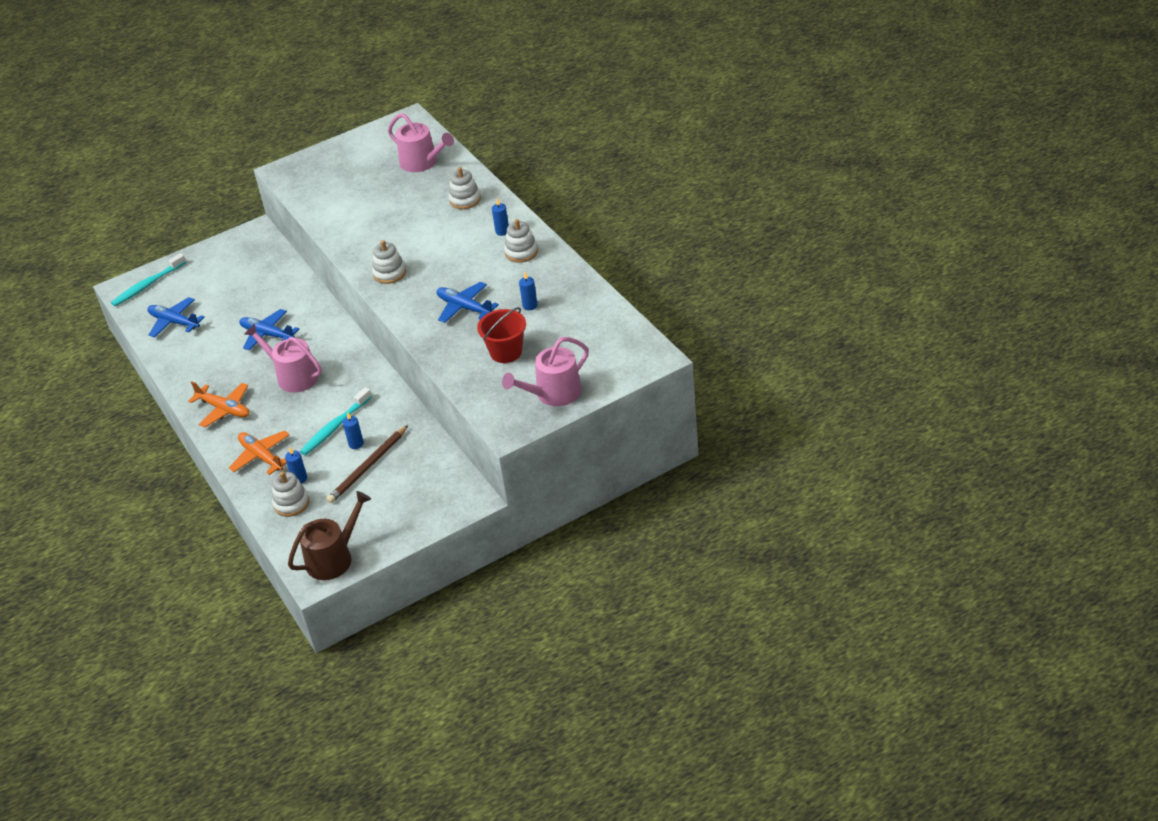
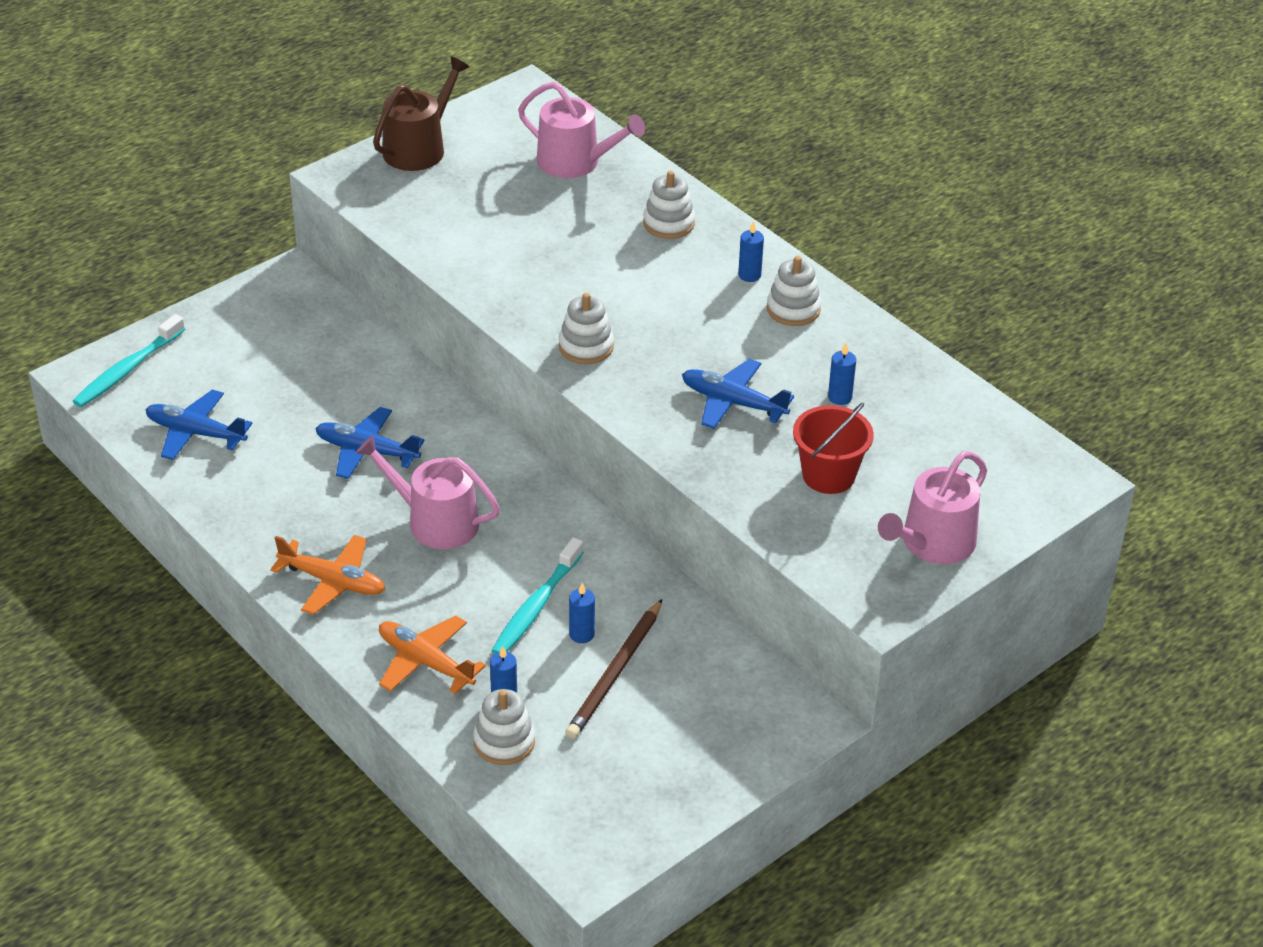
camera: 15 degrees left, 0 degrees up
(334, 558) = (609, 833): brown watering can -> brown watering can (419, 148)

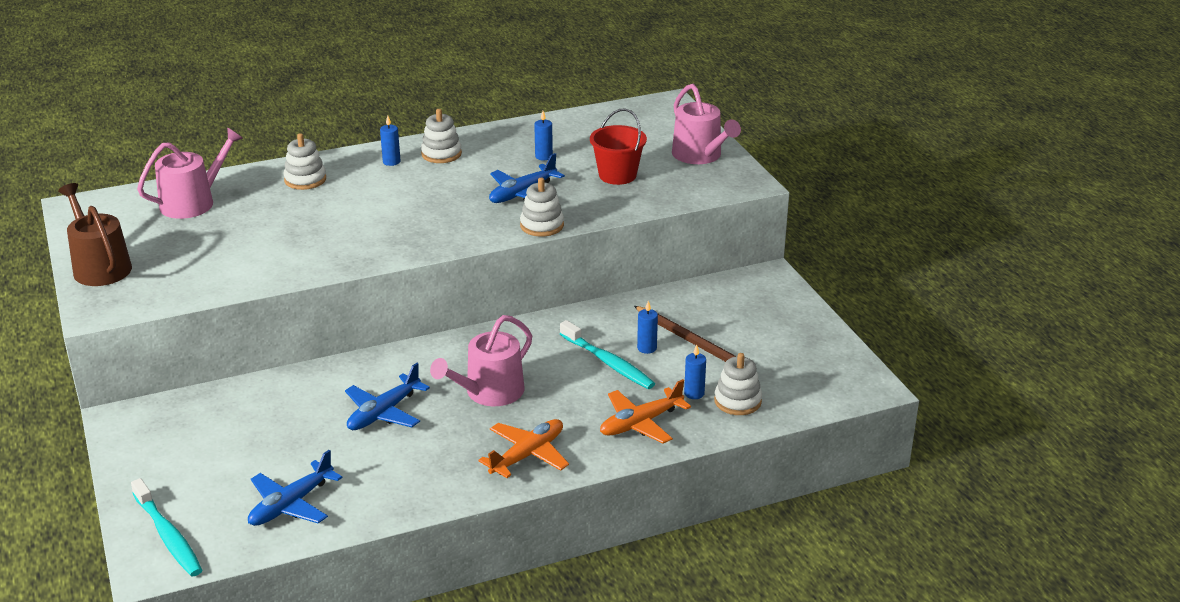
camera: 70 degrees left, 10 degrees down
(586, 346) = (419, 237): white stacking toy -> white stacking toy (542, 225)

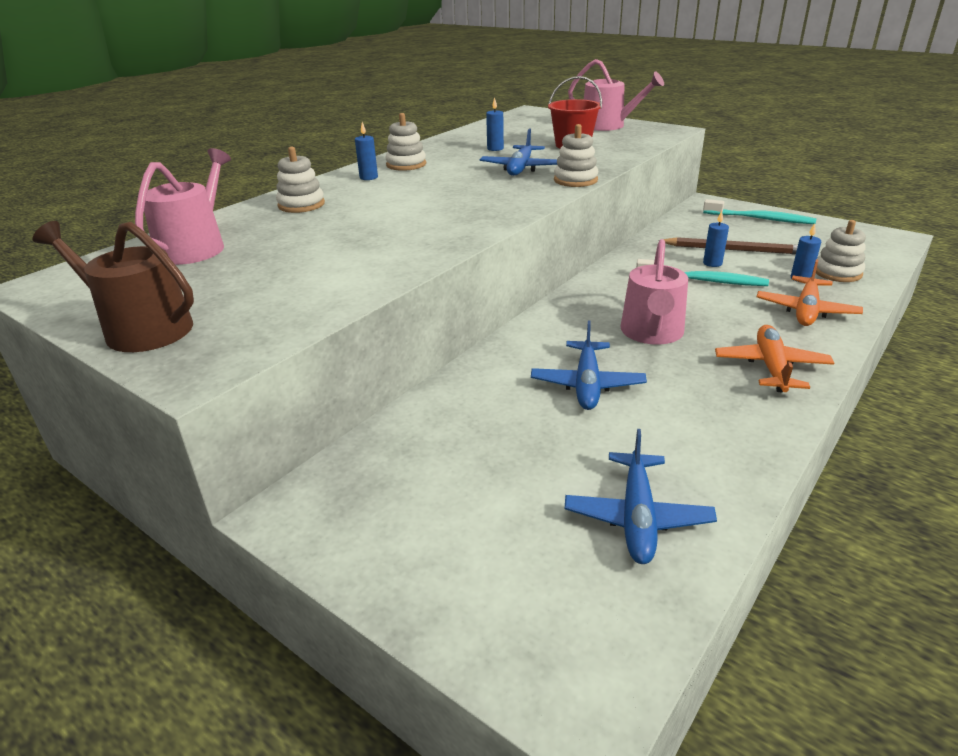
camera: 30 degrees left, 0 degrees up
(168, 536) = (545, 640): turquoise toothbrush -> turquoise toothbrush (760, 219)

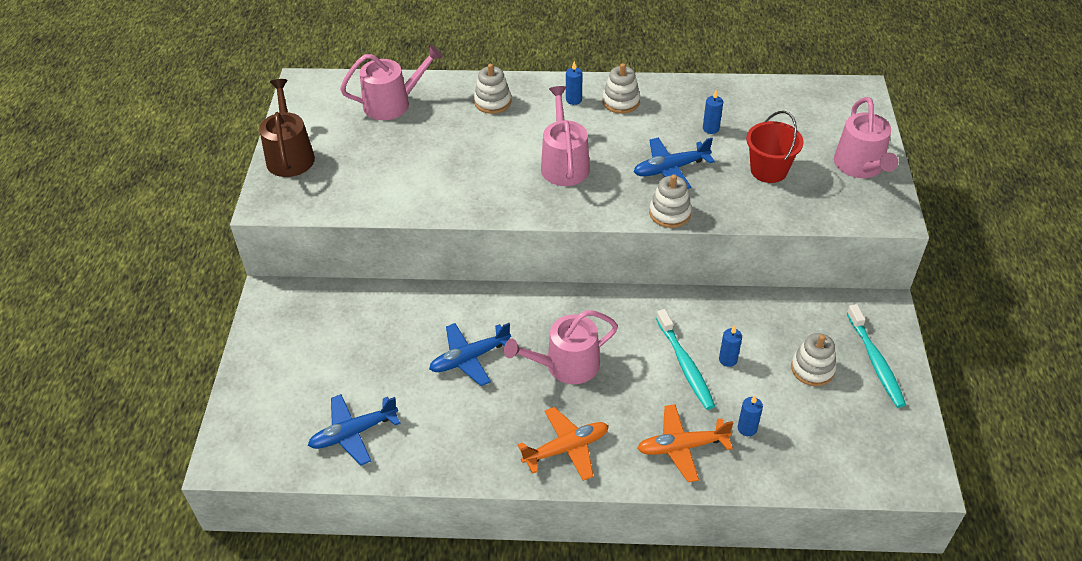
camera: 55 degrees right, 15 degrees up
(446, 199) = (564, 164): none -> pink watering can
(733, 250) = (773, 364): brown pencil -> none
(837, 273) = (784, 452): white stacking toy -> white stacking toy (812, 369)

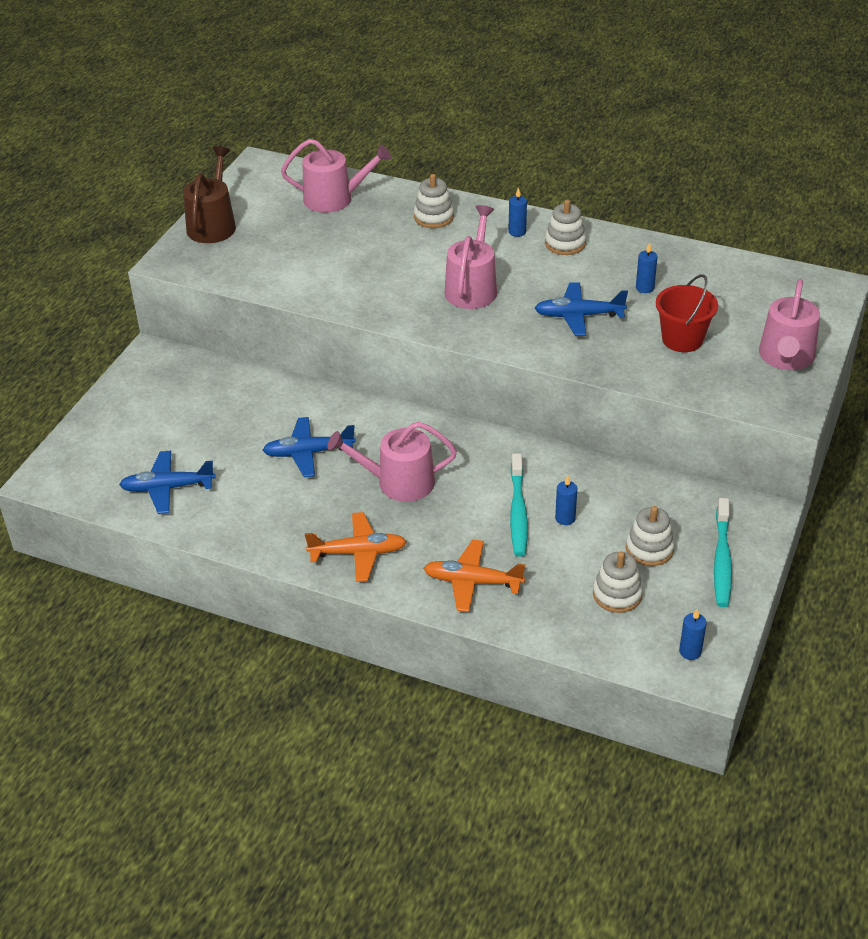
camera: 20 degrees right, 5 degrees down
(670, 213) = (553, 355): white stacking toy -> white stacking toy (617, 594)
(747, 428) = (548, 583): blue candle -> blue candle (690, 652)

